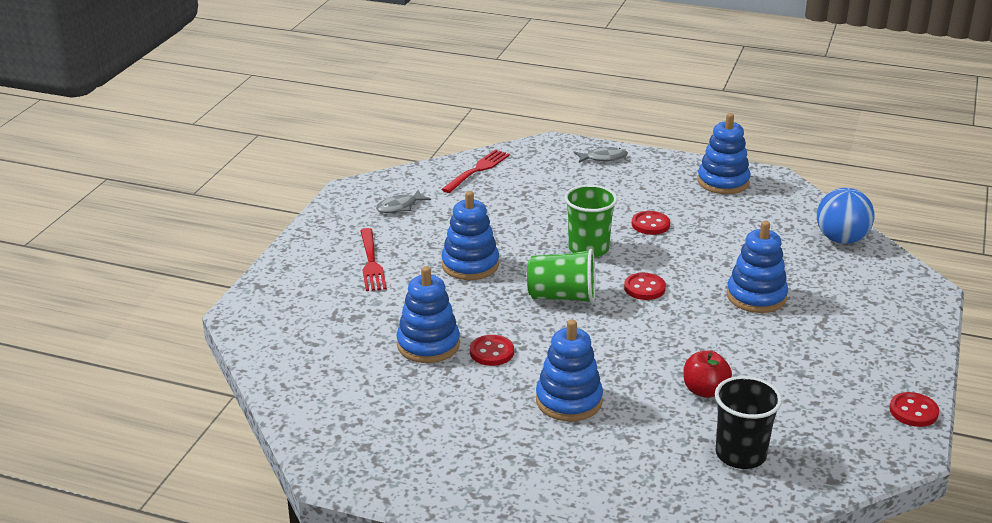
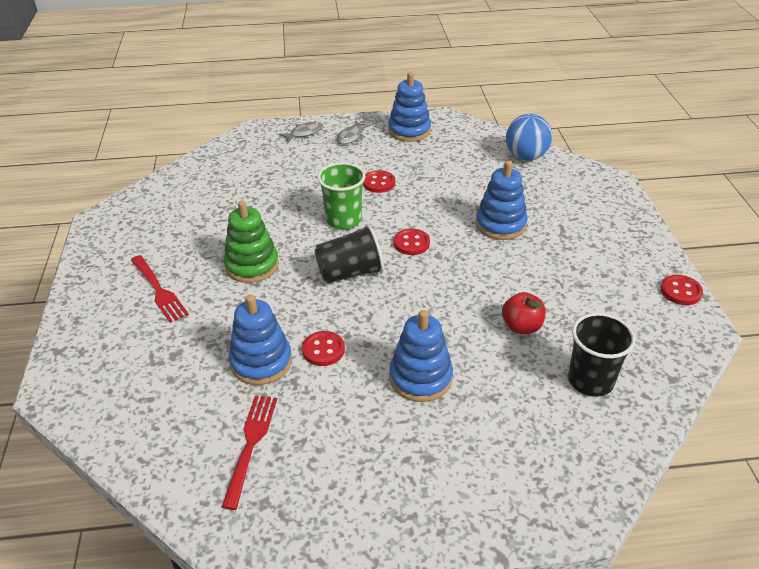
camera: 25 degrees left, 10 degrees up
(399, 207) = (155, 225): grey fish -> grey fish (351, 137)
(470, 265) = (252, 265): blue stacking toy -> green stacking toy
(477, 170) = (205, 171): red fork -> red fork (250, 445)
(562, 297) = (350, 273): green cup -> black cup

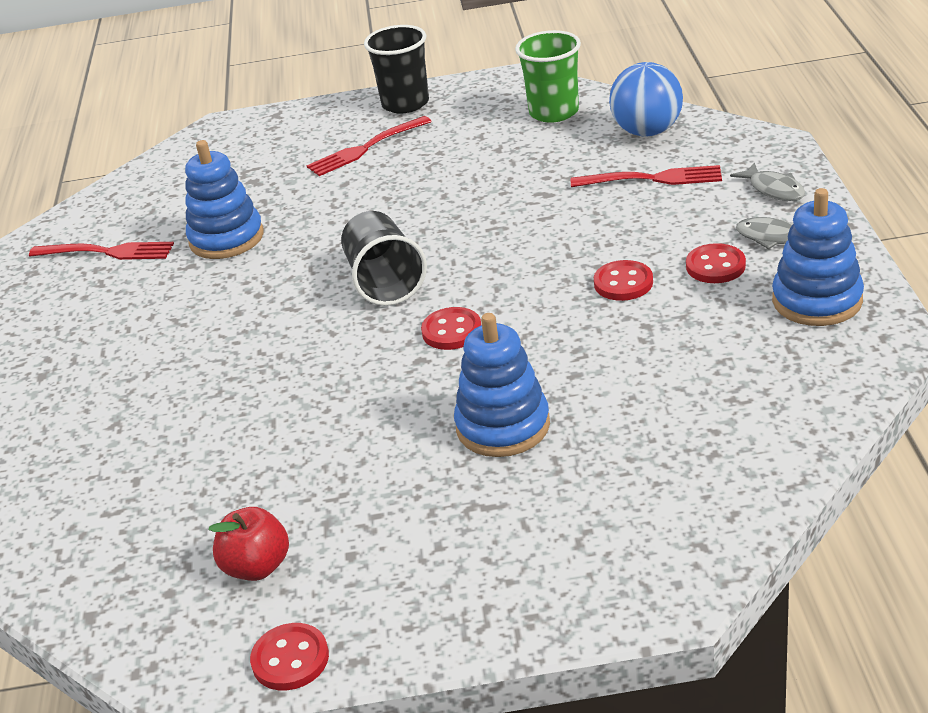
camera: 95 degrees right, 5 degrees down
(252, 265) = (408, 202): green stacking toy -> none
(273, 169) = (651, 179): none -> red fork
(323, 350) = (235, 279): red button -> red button (715, 266)
(343, 219) = (514, 261): green cup -> green cup (554, 112)
(420, 378) = (166, 360): blue stacking toy -> none
(521, 326) = (240, 451): red apple -> red apple (257, 567)
(526, 156) = (750, 460): blue ball -> blue ball (647, 131)
(590, 380) = (114, 520): black cup -> black cup (405, 103)

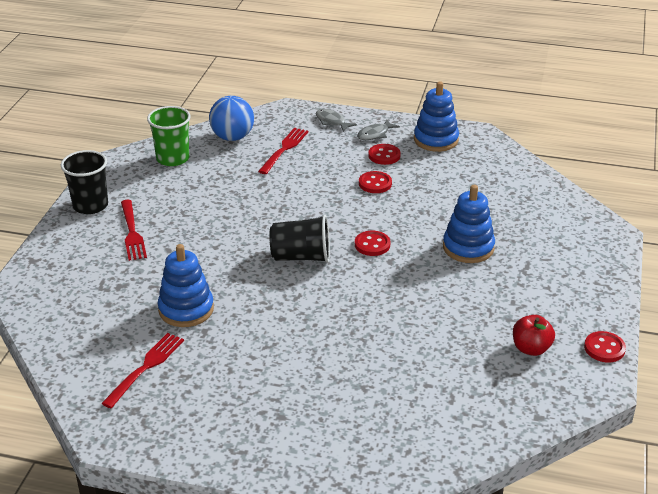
camera: 75 degrees left, 0 degrees up
(774, 189) = (332, 121): grey fish -> grey fish turned 120 degrees counterclockwise

